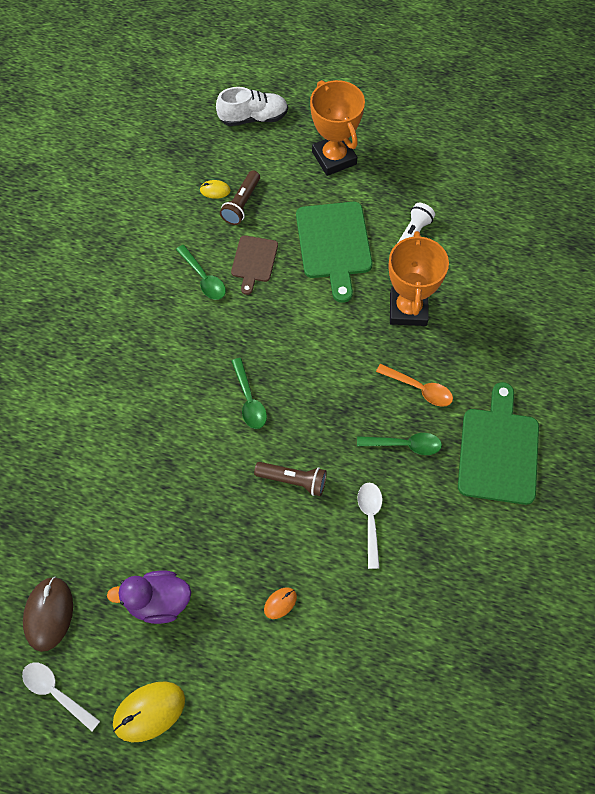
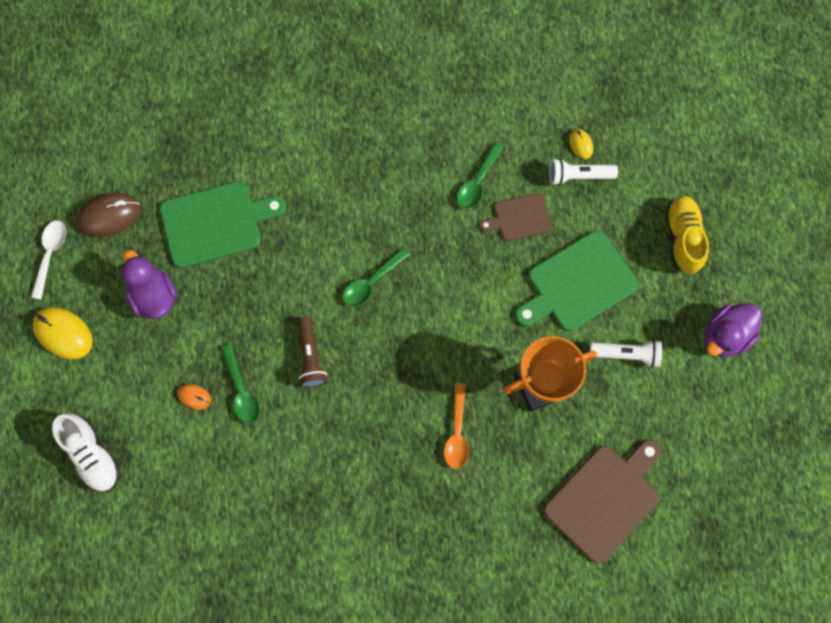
camera: 65 degrees right, 10 degrees up
(241, 204) = (578, 176): brown flashlight -> white flashlight
(253, 118) = (688, 138): white shoe -> white shoe (93, 455)
(334, 158) = (682, 238): orange trophy -> yellow shoe
(370, 519) = (303, 441): white spoon -> none
(405, 445) = (392, 442): green spoon -> green spoon (241, 390)
(428, 166) = (725, 336): none -> purple duck
(498, 451) = (426, 534): green cutting board -> green cutting board (216, 223)
(523, 304) = (605, 499): none -> brown cutting board

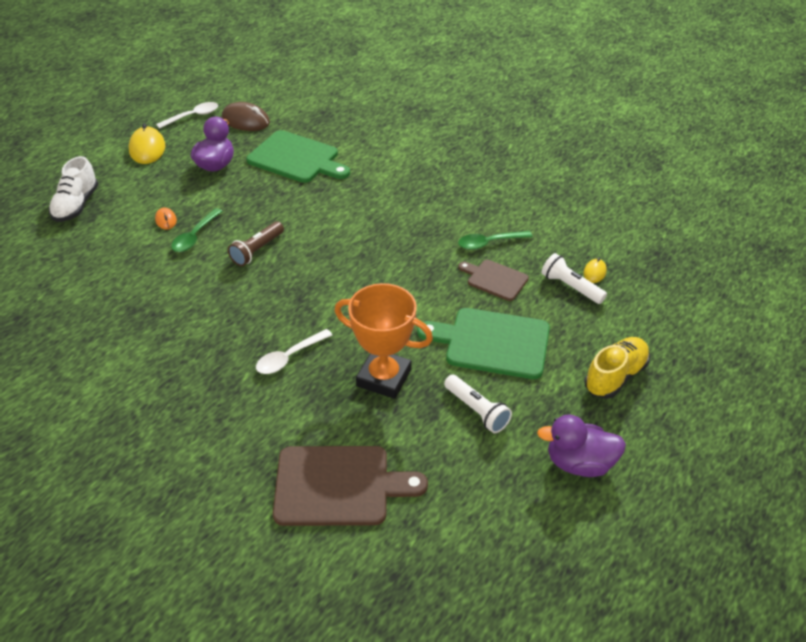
camera: 45 degrees right, 30 degrees down
(371, 282) = (347, 243): green spoon -> none
(457, 433) = (289, 357): orange spoon -> white spoon

